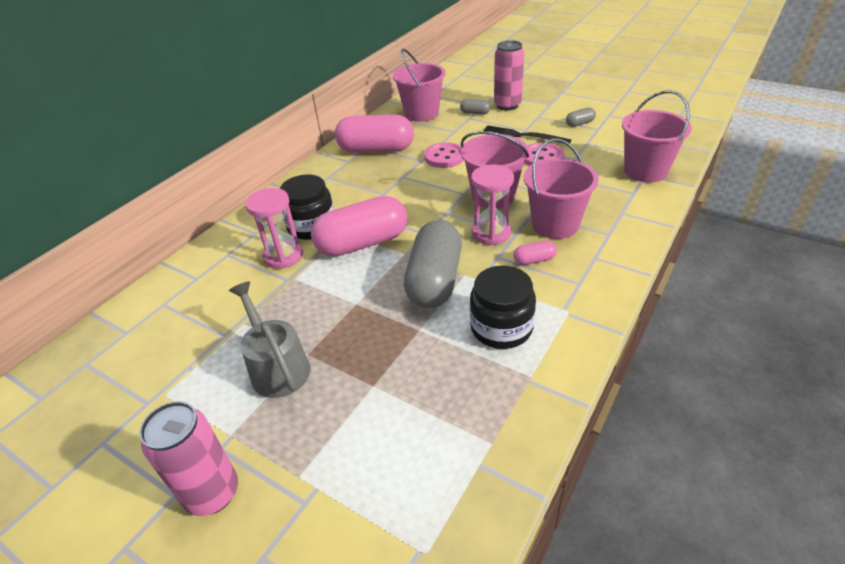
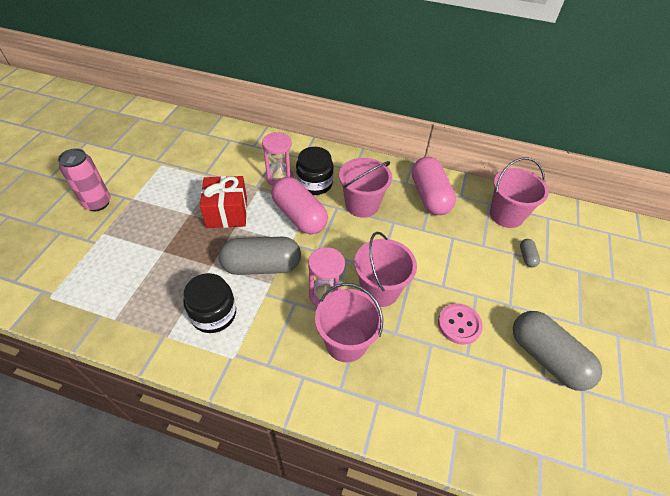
camera: 70 degrees right, 10 degrees up
(277, 367) = (179, 203): grey watering can -> none
(324, 311) = (227, 212): none -> red gift
(444, 157) = (433, 245): pink button -> none
(507, 105) = (557, 283): pink can -> none
(521, 135) = (496, 302): black fork -> none
(534, 260) = (293, 329): pink capsule -> none
(579, 123) = (546, 357): grey capsule -> grey capsule, size x2.37
(645, 171) = (464, 429): pink bucket -> pink bucket (362, 205)

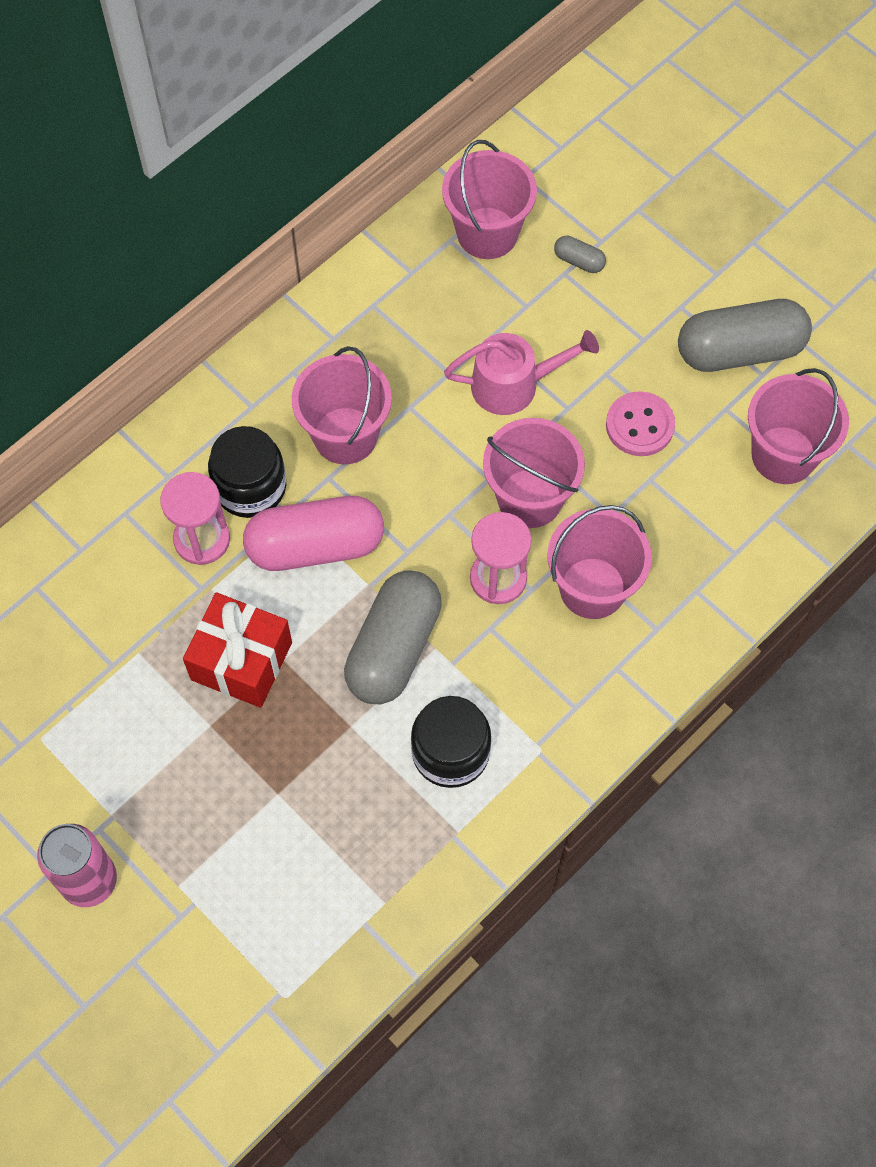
camera: 60 degrees left, 15 degrees up
(429, 196) = (384, 320): pink capsule -> none
(437, 257) = (513, 385): none -> pink watering can
(501, 415) = (783, 455): none -> pink bucket

